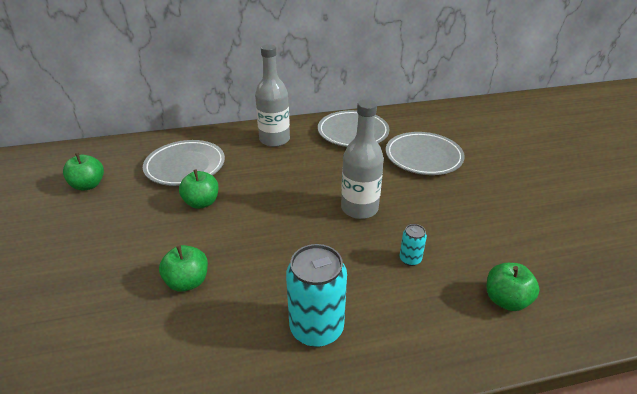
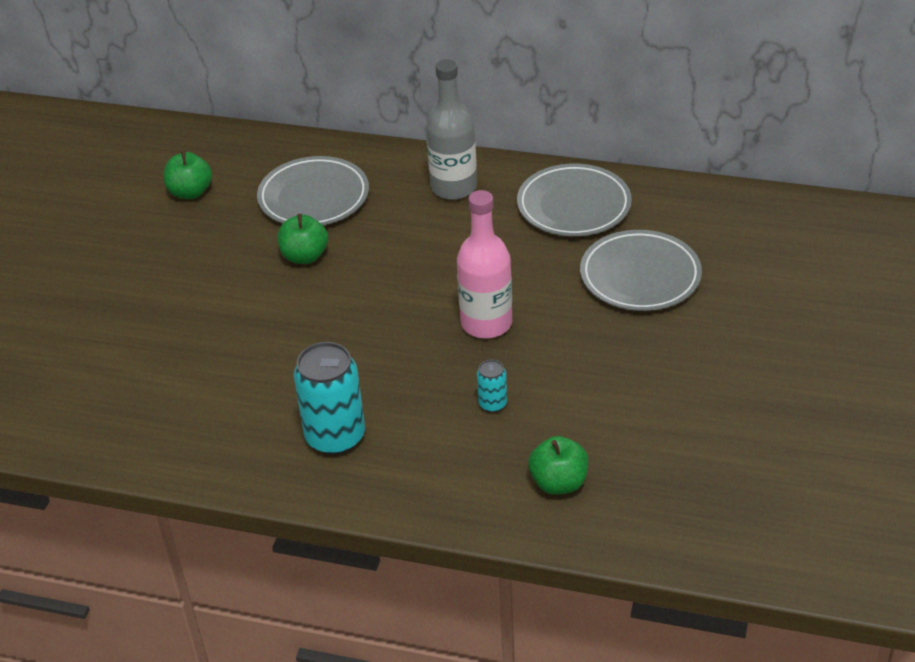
camera: 30 degrees right, 5 degrees up
(187, 282) = (239, 347): green apple -> none
(359, 208) = (486, 323): grey bottle -> pink bottle

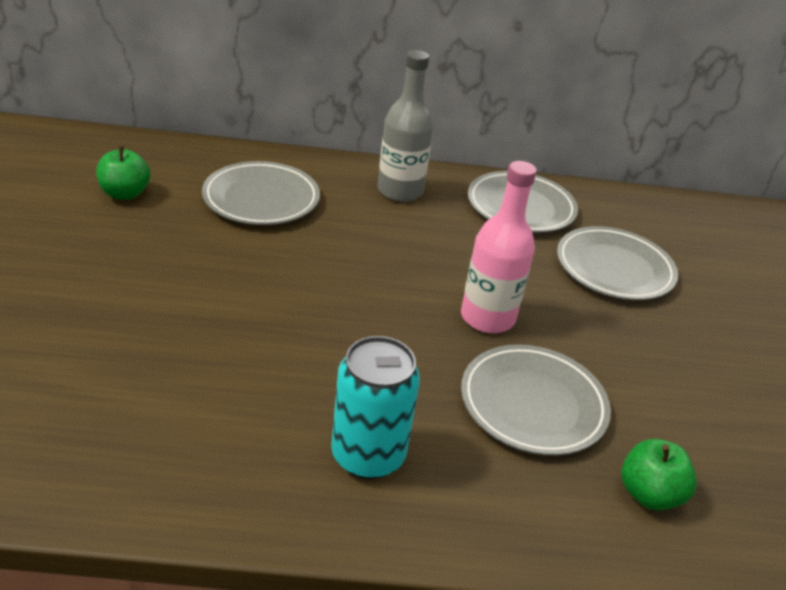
camera: 20 degrees left, 5 degrees down
(304, 256) = (268, 254): green apple -> none
(492, 404) = (533, 404): turquoise can -> grey plate

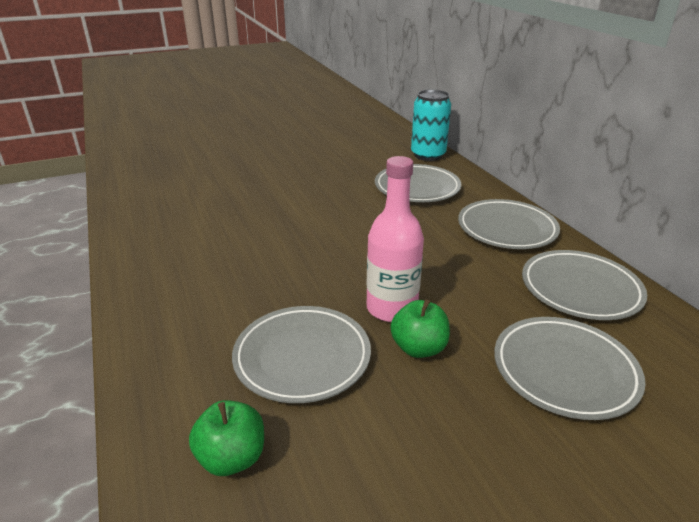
camera: 70 degrees right, 5 degrees down
(125, 194) = (365, 155): green apple -> green apple (419, 348)
(368, 455) = (197, 294): turquoise can -> turquoise can (428, 155)
(400, 191) = (506, 229): grey bottle -> grey plate

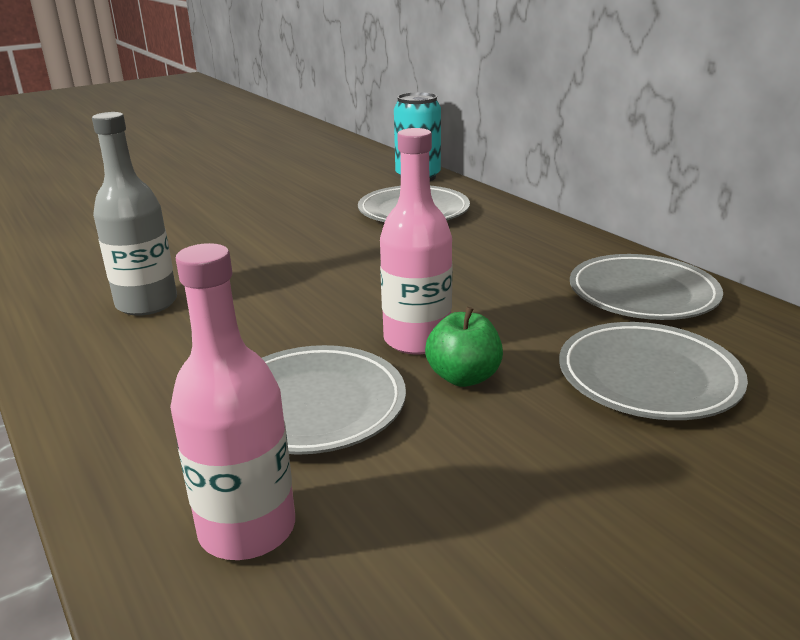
camera: 10 degrees left, 5 degrees down
(206, 249) = (147, 303): none -> grey bottle
(232, 458) = (247, 529): green apple -> pink bottle
(506, 229) = (537, 243): grey plate -> none

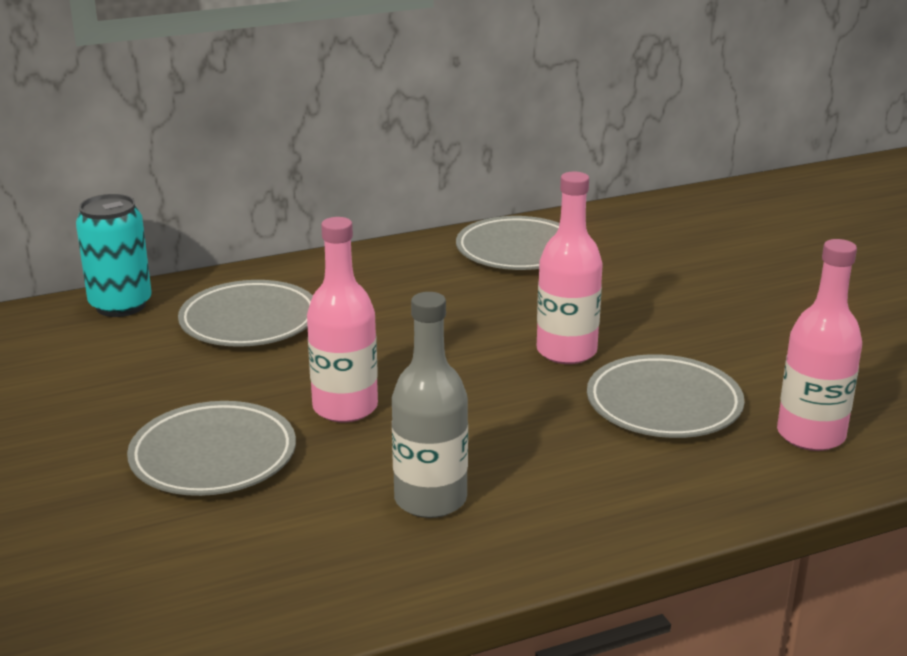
camera: 80 degrees left, 0 degrees up
(286, 258) = (345, 407): none -> pink bottle
(463, 377) = (632, 339): green apple -> none
(648, 378) = (647, 276): grey plate -> grey plate (213, 456)

